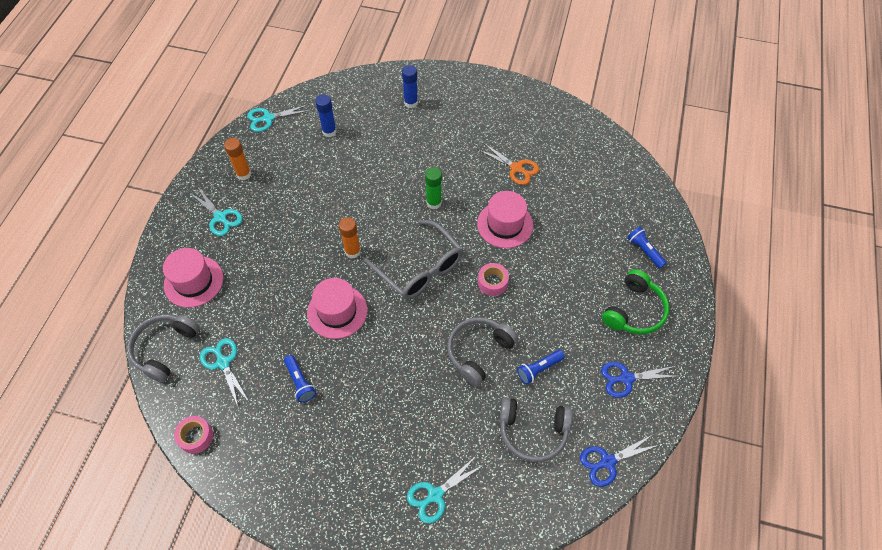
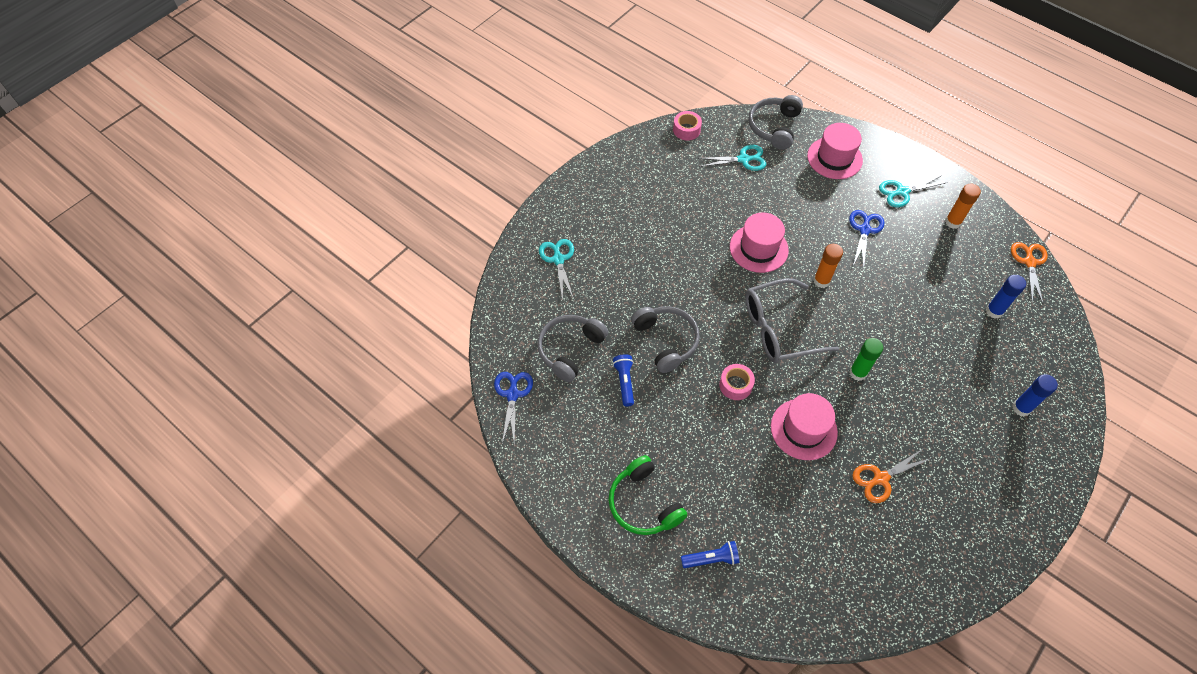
camera: 115 degrees right, 0 degrees up
(165, 349) = (774, 127): grey headphones -> grey headphones turned 120 degrees counterclockwise
(268, 118) = (1029, 262): turquoise scissors -> orange scissors
(300, 382) = (701, 203): blue flashlight -> none
(626, 378) = (577, 453): blue scissors -> blue scissors (864, 230)

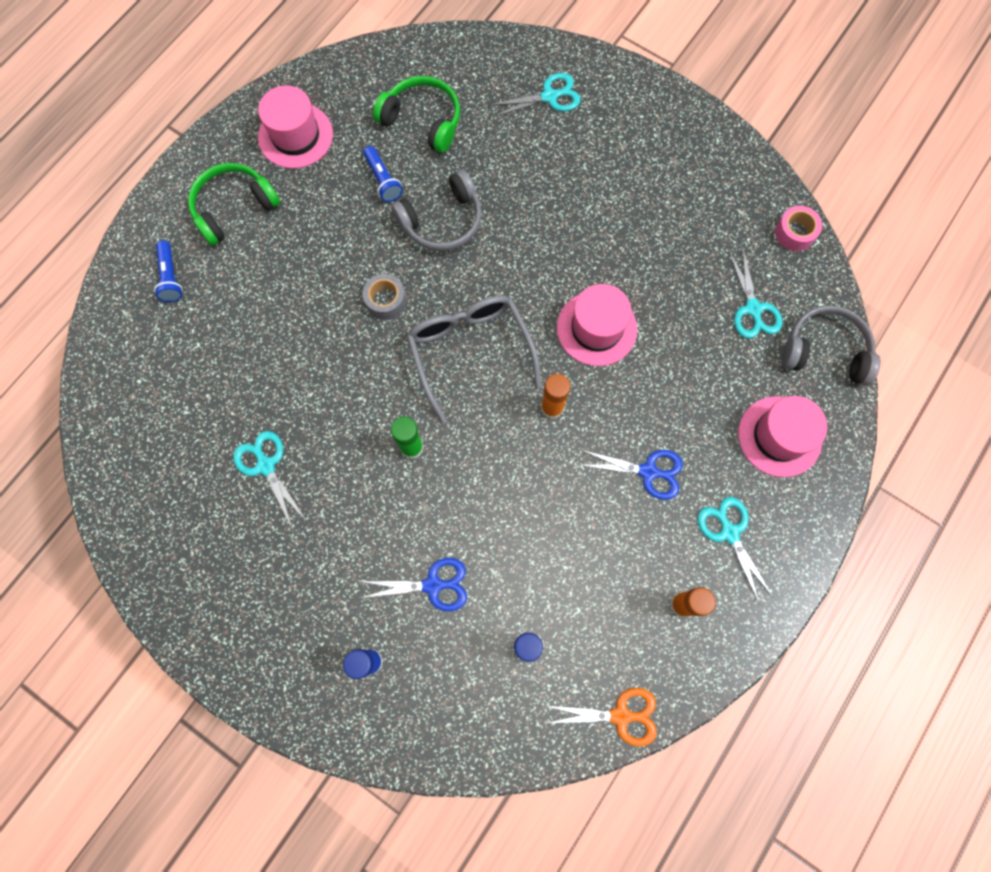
camera: 85 degrees right, 15 degrees up
(512, 395) = (361, 70): blue scissors -> blue scissors (432, 585)
(570, 349) = (423, 120): grey headphones -> green headphones
(624, 382) = (383, 180): blue flashlight -> blue flashlight turned 75 degrees clockwise
(735, 385) = (385, 300): pink tape -> grey tape
(803, 429) = (329, 378): pink hat -> pink hat (295, 136)
(881, 478) = (266, 466): orange scissors -> turquoise scissors

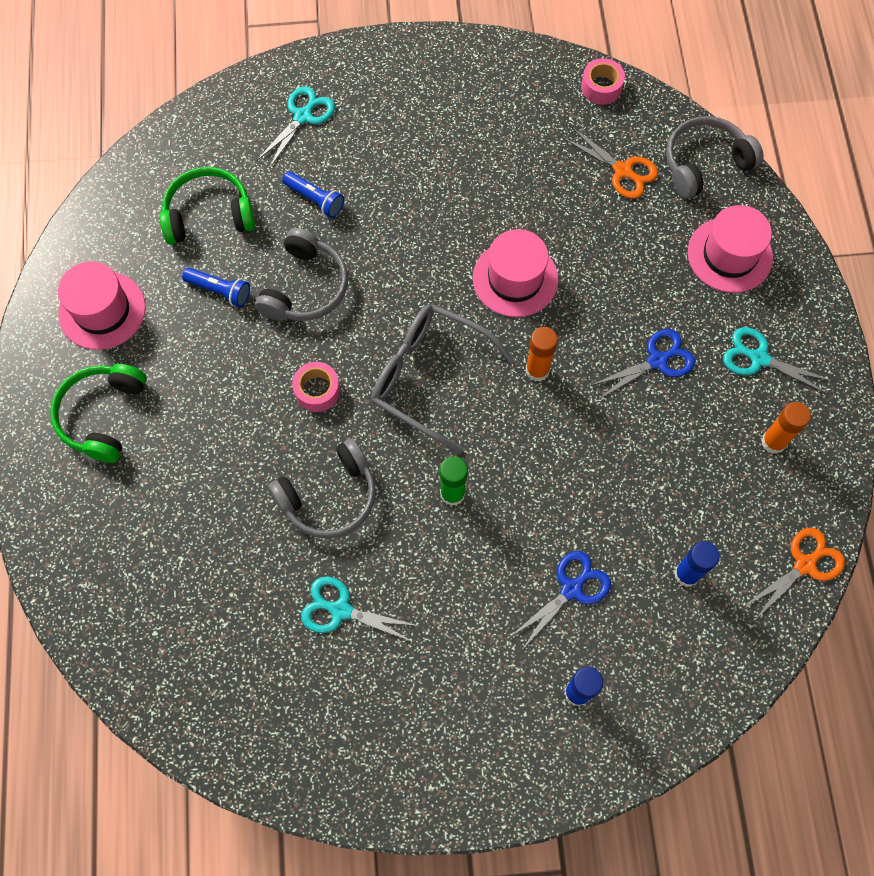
camera: 40 degrees left, 5 degrees down
(170, 277) = (99, 520): blue flashlight -> blue flashlight (315, 199)
(328, 382) = (329, 497): none -> grey headphones
(385, 300) = (317, 390): grey tape -> pink tape
(753, 309) = (622, 171): turquoise scissors -> orange scissors

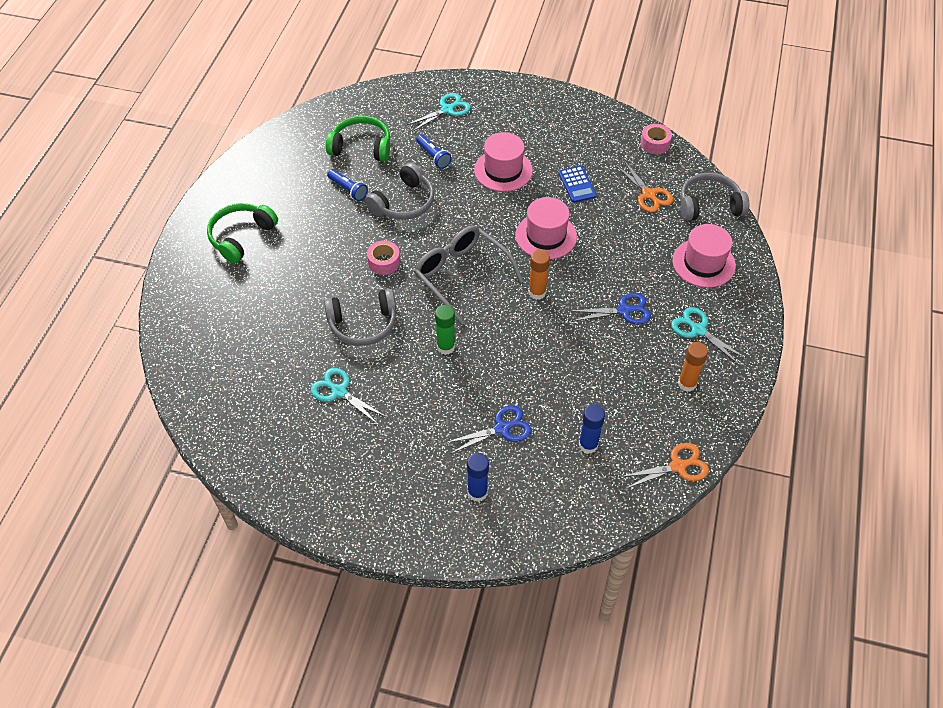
camera: 20 degrees right, 15 degrees down
(102, 310) = (269, 180): pink hat -> pink hat (503, 170)
(524, 184) = (577, 184): none -> blue calculator

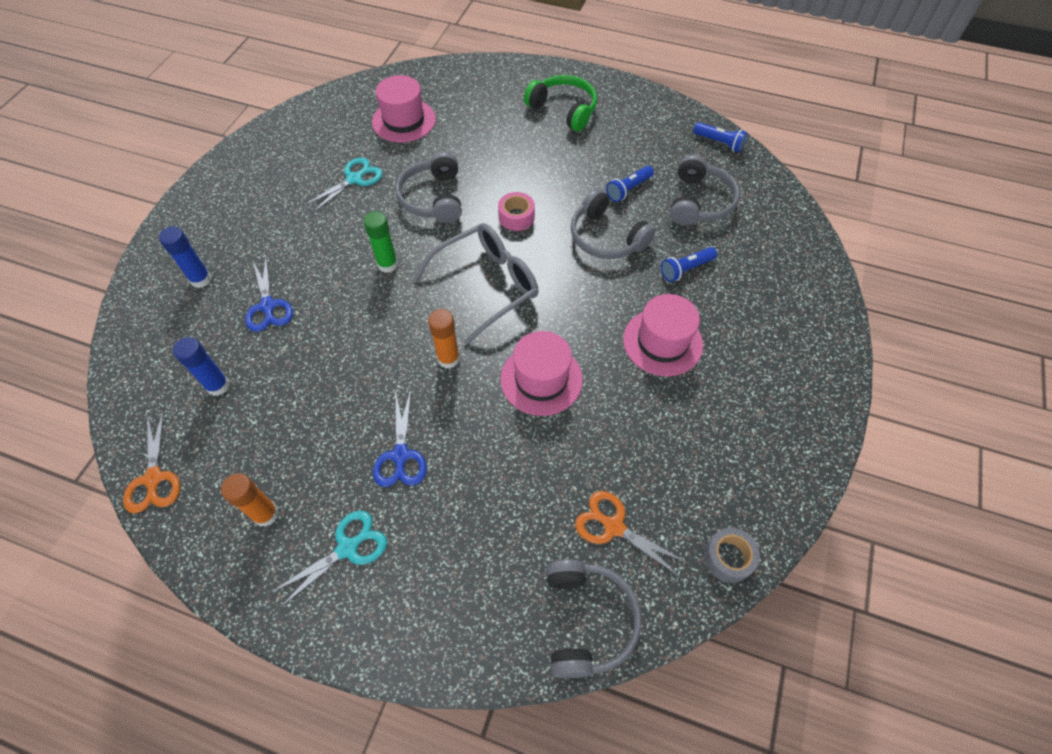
camera: 95 degrees right, 5 degrees up
(290, 132) = (719, 143): none -> blue flashlight
(361, 146) = (699, 202): green headphones -> grey headphones
(447, 110) = (775, 288): turquoise scissors -> none
(577, 184) = (635, 429): blue calculator -> none
(648, 194) = (614, 526): orange scissors -> orange scissors turned 60 degrees clockwise
(655, 143) = (728, 558): pink tape -> grey tape
(703, 263) = (468, 583): pink hat -> pink hat (404, 120)

